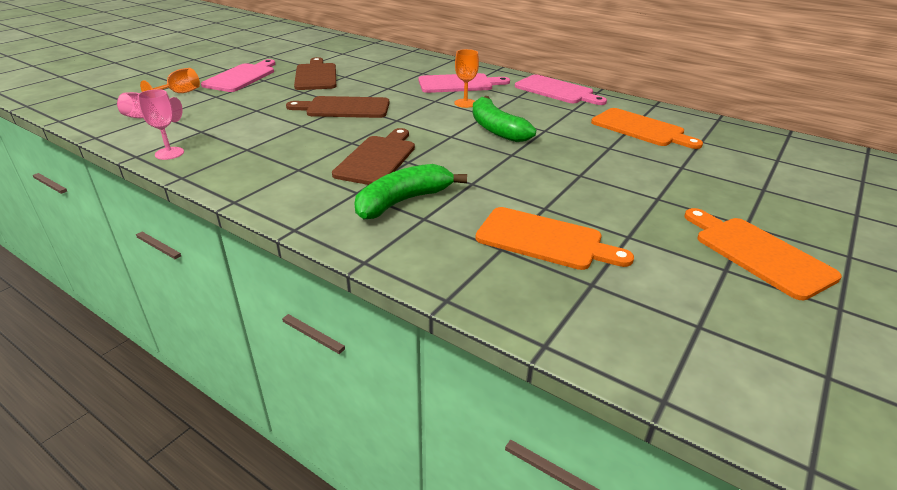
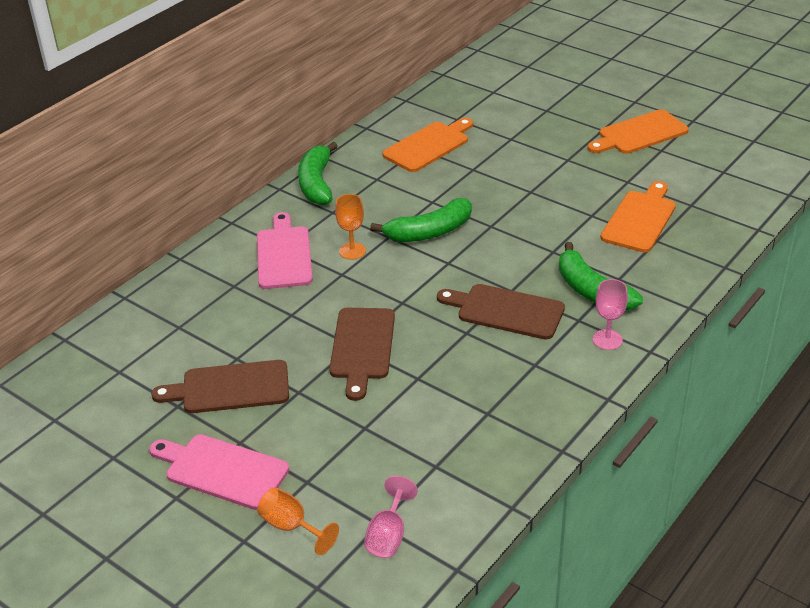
camera: 85 degrees left, 5 degrees up
(169, 153) = (502, 478): pink goblet -> pink goblet (607, 340)
(556, 90) = (317, 184): pink cutting board -> green banana

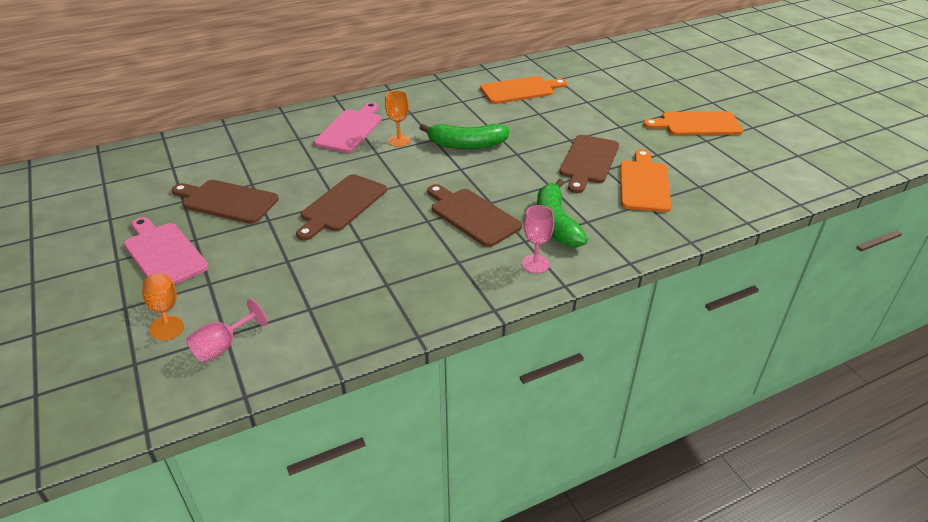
camera: 25 degrees right, 0 degrees up
(317, 184) = (417, 93): green banana -> none
(569, 211) = (588, 161): none -> brown cutting board
(640, 219) = (644, 184): orange cutting board -> orange cutting board turned 45 degrees counterclockwise

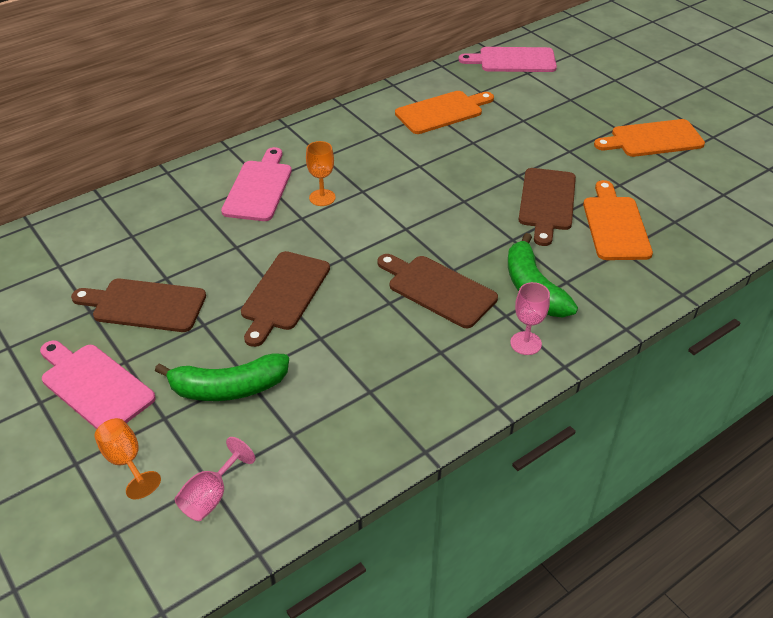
camera: 10 degrees left, 5 degrees up
(466, 144) = (403, 194): green banana -> green banana (229, 388)
(592, 60) = (513, 60): none -> pink cutting board

